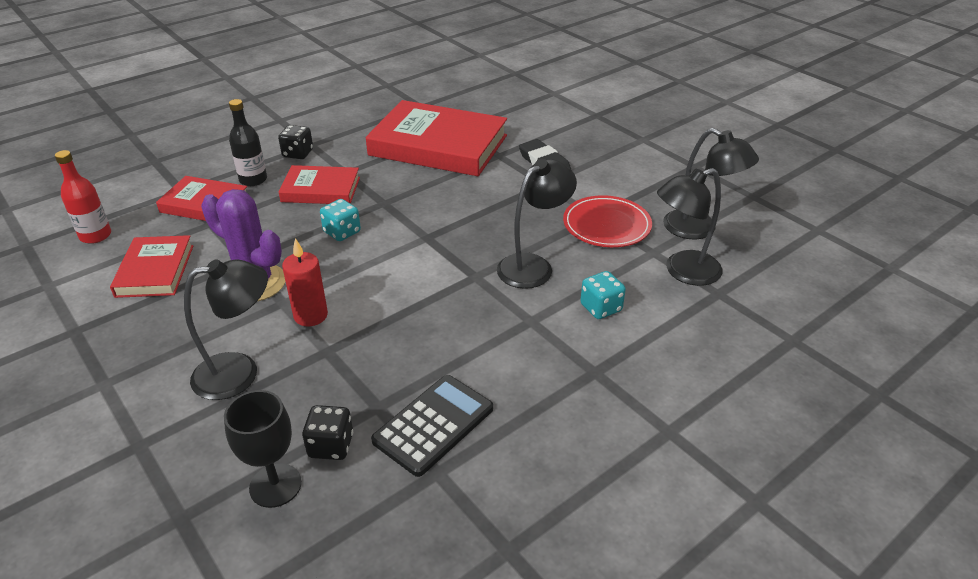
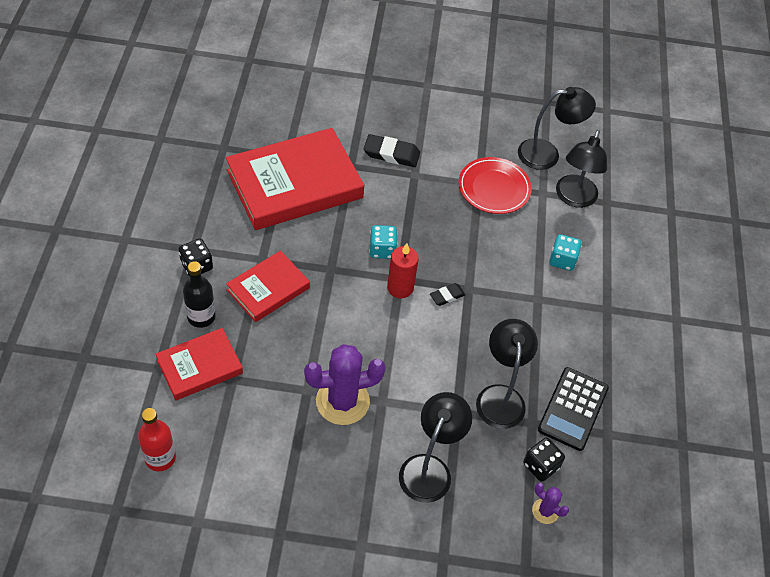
camera: 50 degrees left, 15 degrees up
(155, 270) = (257, 448): red book -> none
(275, 485) = (545, 511): black goblet -> purple cactus
(311, 315) = (413, 396): red candle -> red candle (400, 288)
(342, 232) = (339, 316): turquoise dice -> turquoise dice (382, 250)
(434, 425) = (572, 409): black calculator -> black calculator turned 150 degrees counterclockwise
(448, 270) = (447, 296): none -> black eraser
(533, 266) = (491, 255): black lamp -> black lamp (500, 396)

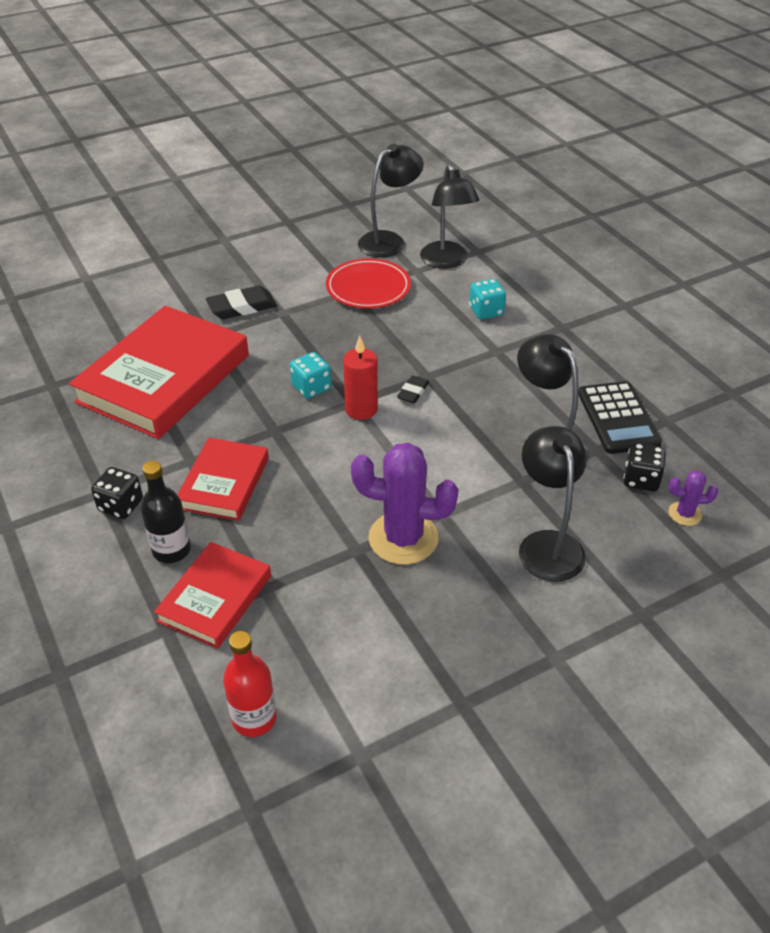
camera: 30 degrees left, 10 degrees down
(342, 401) = (403, 538): purple cactus -> purple cactus turned 60 degrees clockwise

